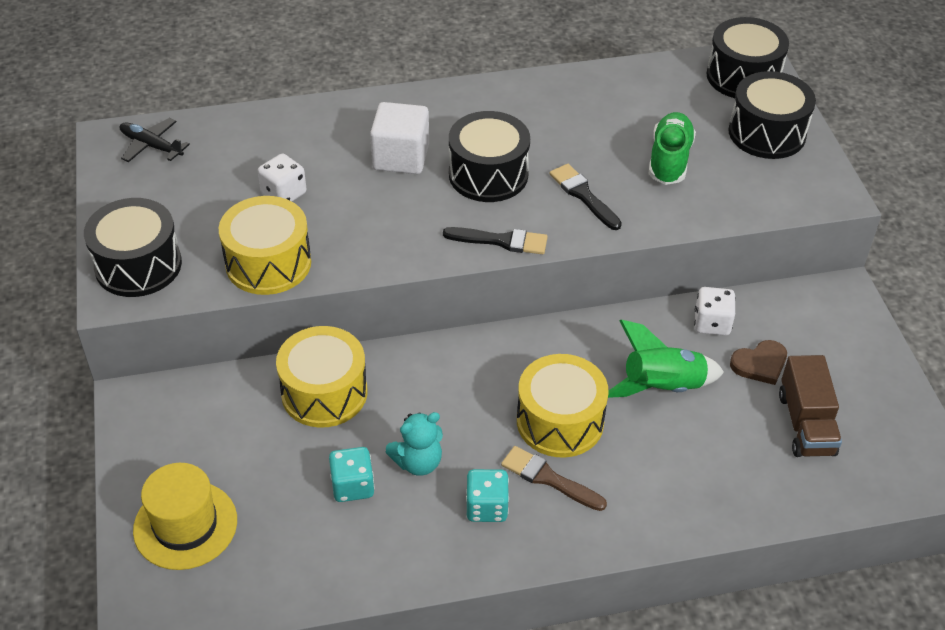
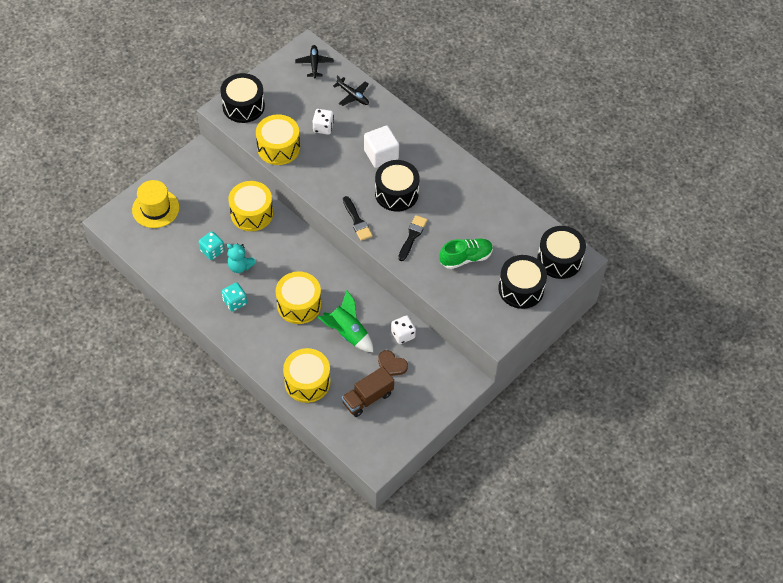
camera: 55 degrees right, 10 degrees up
(258, 134) = (353, 95): none -> black plane
(548, 478) = (265, 316): brown brush -> none
(723, 487) = (307, 382): none -> yellow drum

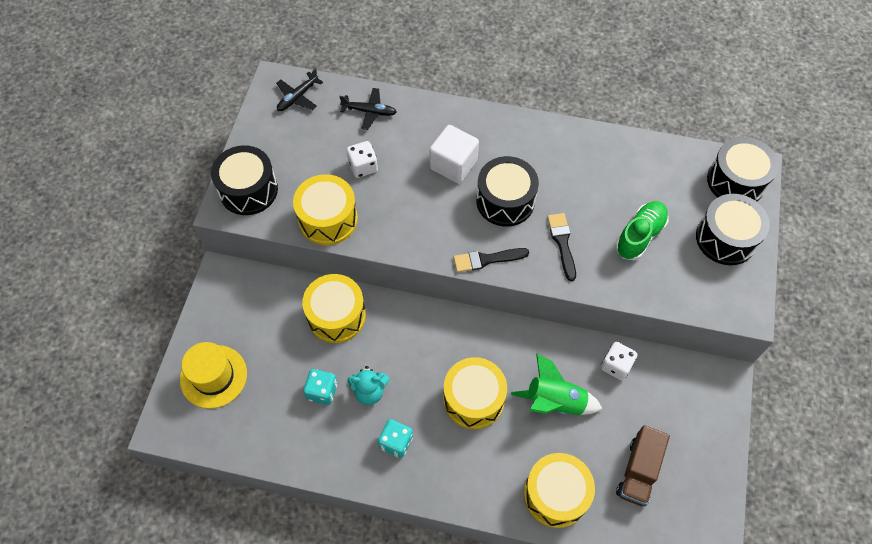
camera: 30 degrees left, 5 degrees up
(314, 64) = (298, 97): black plane -> black plane turned 105 degrees counterclockwise
(357, 221) = (486, 259): black brush -> black brush turned 135 degrees clockwise
(391, 365) = (632, 411): brown heart -> none

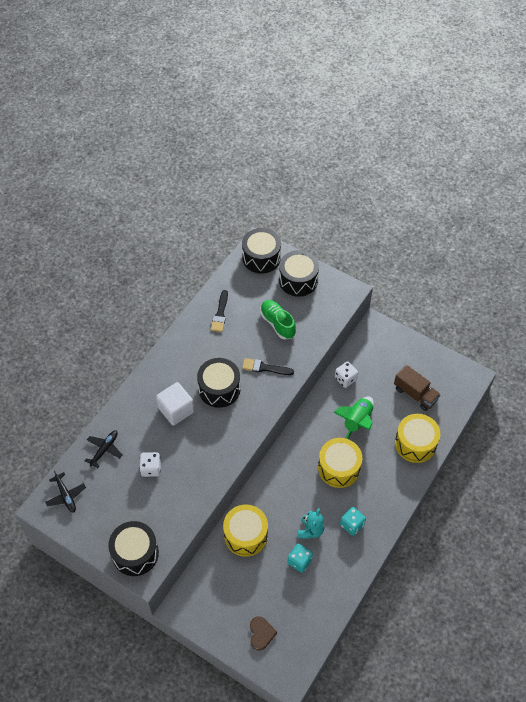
camera: 70 degrees left, 5 degrees down
(213, 376) = (261, 633): yellow hat -> brown heart
(328, 219) = (185, 505): yellow drum -> none
(486, 259) = (259, 415): black brush -> black brush (220, 314)

